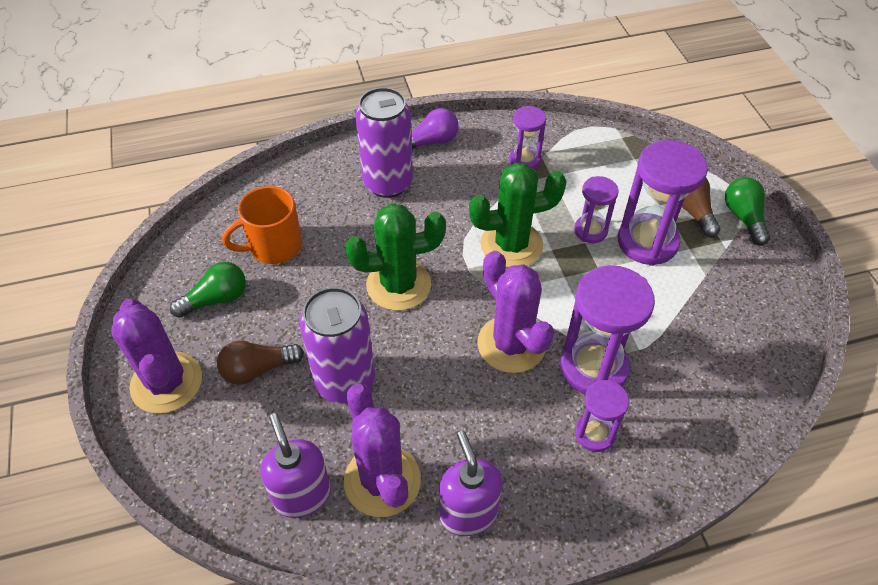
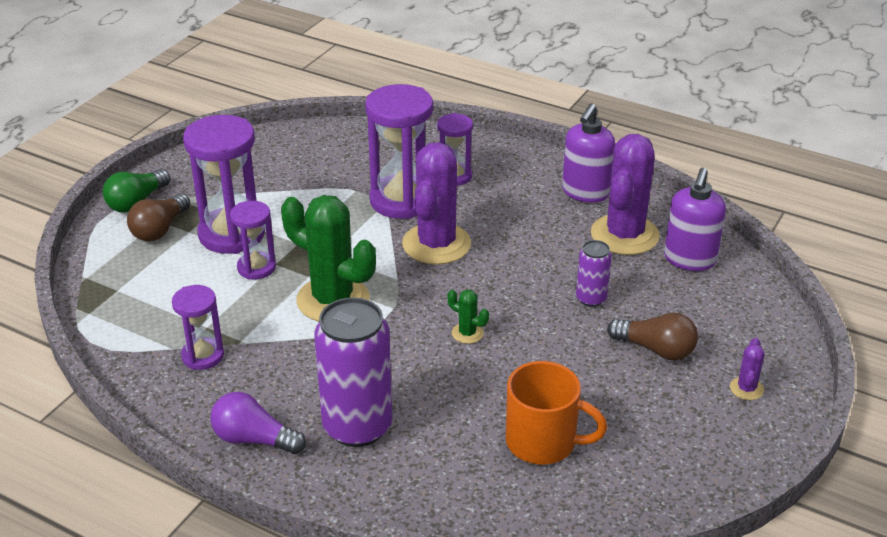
camera: 135 degrees left, 15 degrees down
(166, 382) = (746, 388): purple cactus -> purple cactus, size x0.42
(216, 299) = (646, 429): green light bulb -> none
(345, 382) = (591, 299): purple can -> purple can, size x0.50
(398, 285) = (467, 333): green cactus -> green cactus, size x0.42

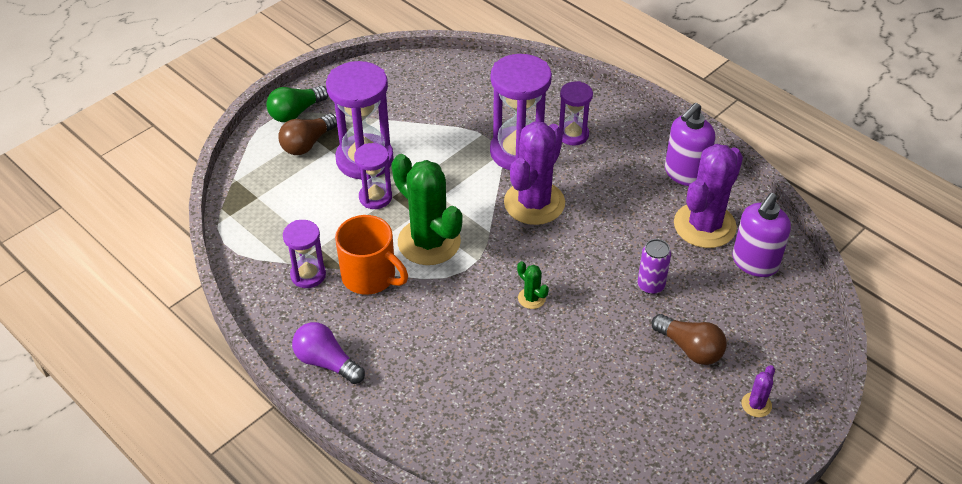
camera: 15 degrees right, 10 degrees up
(357, 426) = (412, 369): purple can -> none
(543, 442) = (560, 417): orange mug -> orange mug (370, 276)

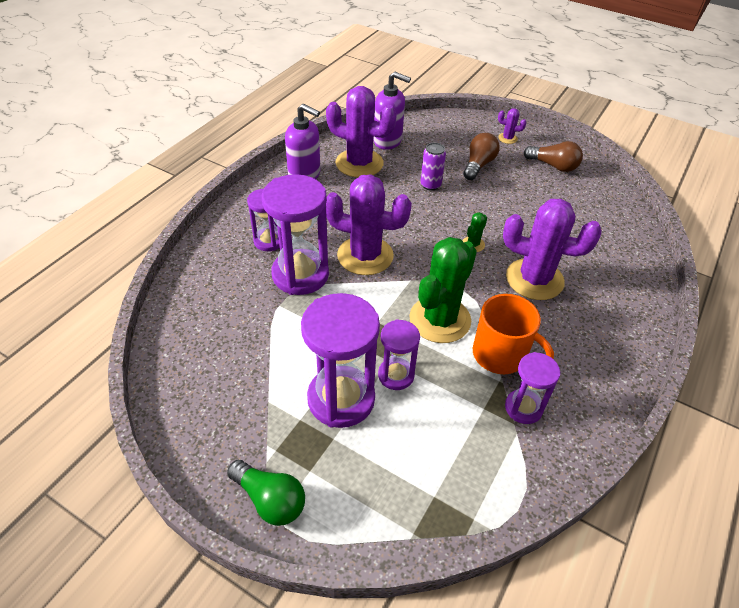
camera: 105 degrees left, 0 degrees up
(307, 144) = (327, 467): brown light bulb -> brown light bulb (553, 166)
(326, 362) = (612, 365): purple light bulb -> none
(370, 276) = (501, 355): orange mug -> orange mug turned 105 degrees clockwise
(461, 338) = (534, 279): none -> purple cactus

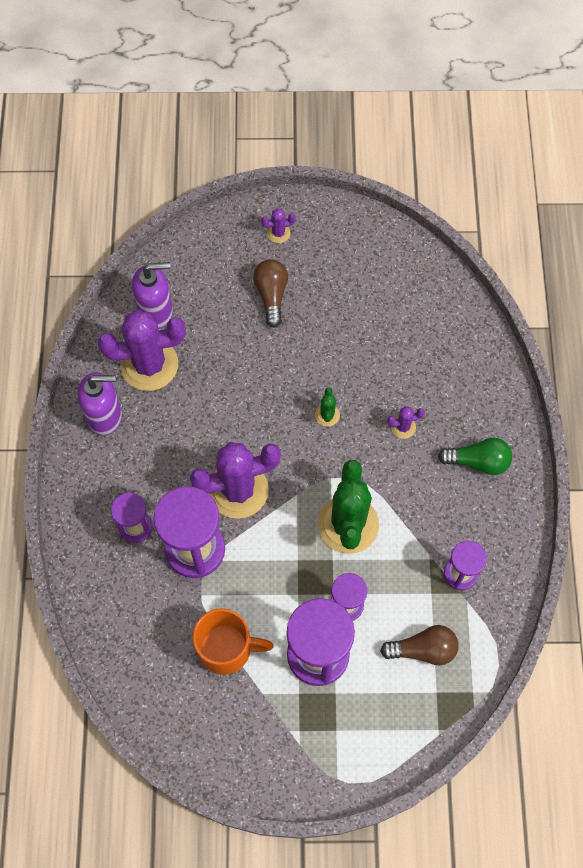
camera: 30 degrees left, 20 degrees up
(270, 500) = (324, 771): green light bulb -> green light bulb (478, 461)
(430, 185) = (241, 355): purple can -> none
(501, 355) = (417, 532): orange mug -> orange mug (226, 648)
(534, 279) = (403, 427): purple cactus -> purple cactus, size x0.42
(553, 166) = (346, 253): brown light bulb -> brown light bulb (423, 649)

